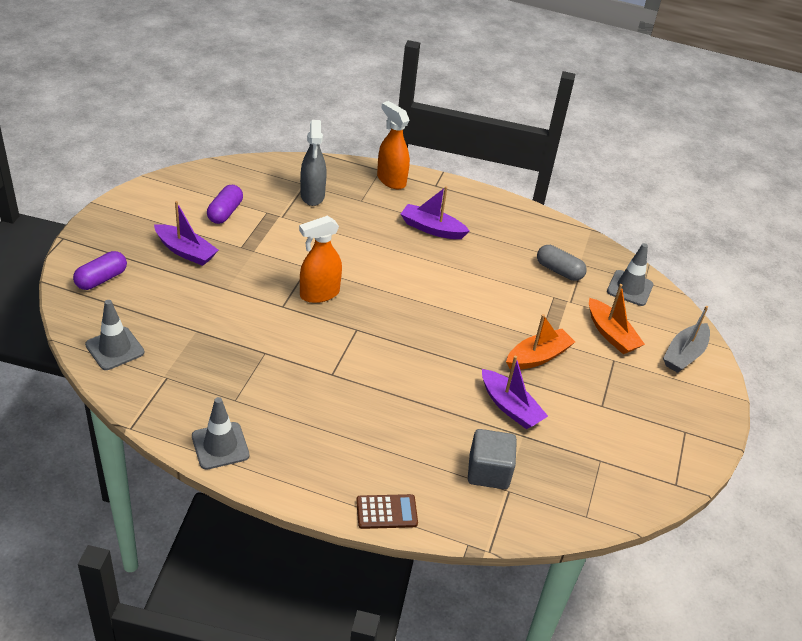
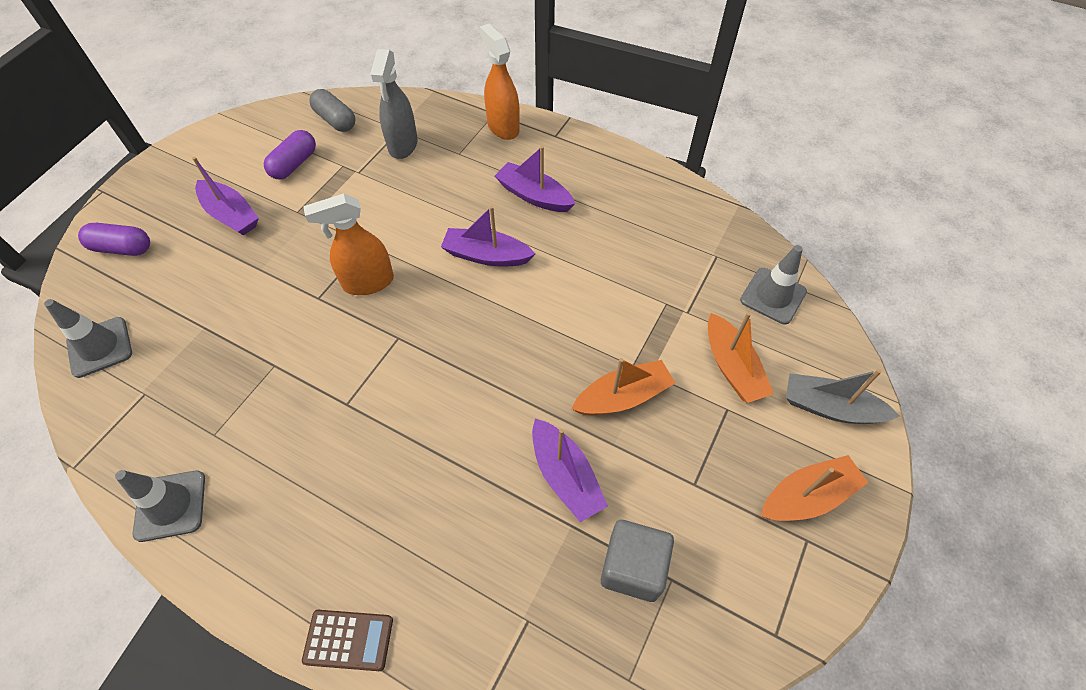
camera: 15 degrees right, 15 degrees up
(101, 279) = (122, 248): purple capsule -> purple capsule turned 45 degrees clockwise
(407, 271) = (486, 256): none -> purple boat
(488, 472) = (507, 584): grey cube -> grey cube (633, 567)
(559, 271) = (682, 264): grey capsule -> grey capsule (335, 120)
(679, 407) = (807, 496): none -> orange boat
(684, 355) = (830, 408): grey boat -> grey boat turned 60 degrees clockwise

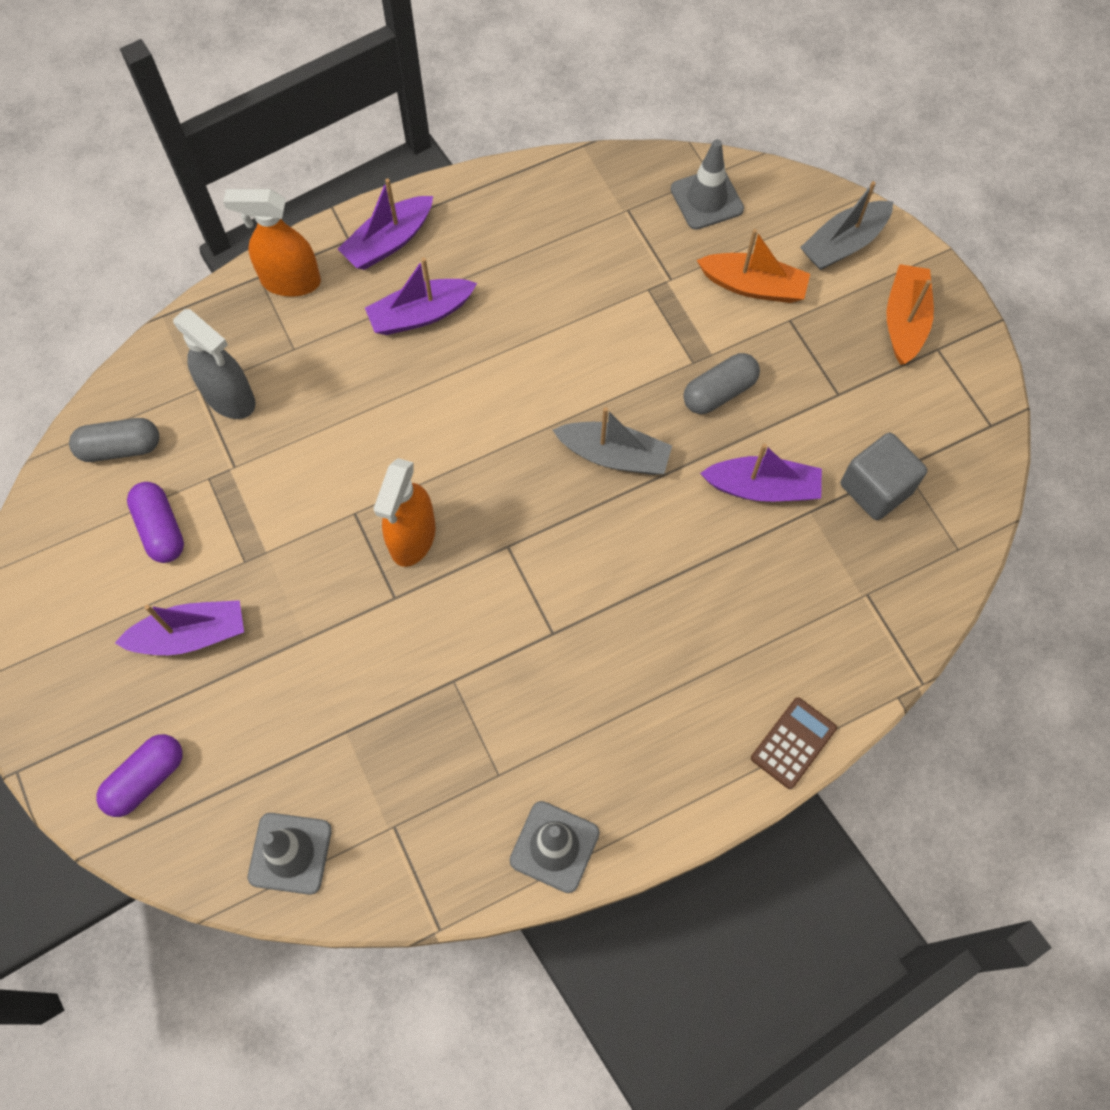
camera: 55 degrees left, 10 degrees up
(486, 256) = (466, 407): purple boat -> purple boat (389, 242)
(516, 360) = (614, 455): none -> grey boat
(623, 397) = (719, 392): orange boat -> grey capsule

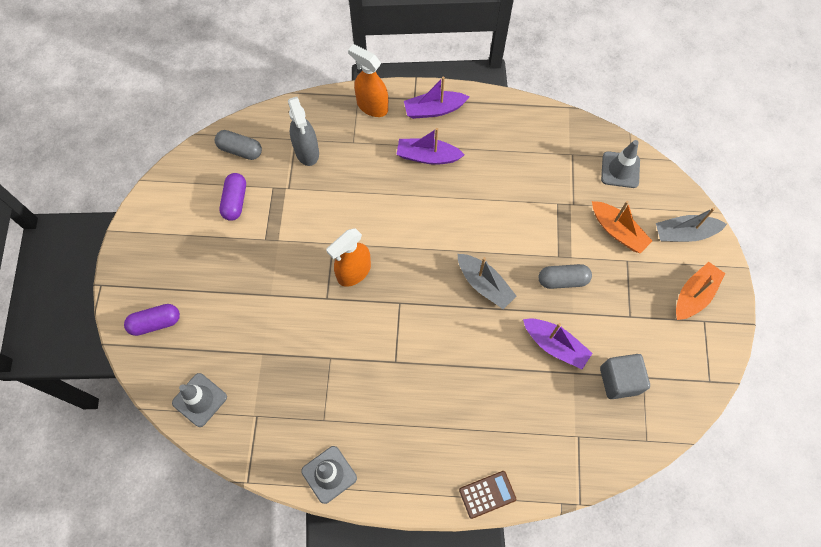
camera: 30 degrees right, 0 degrees up
(190, 635) = (218, 262): purple boat -> none

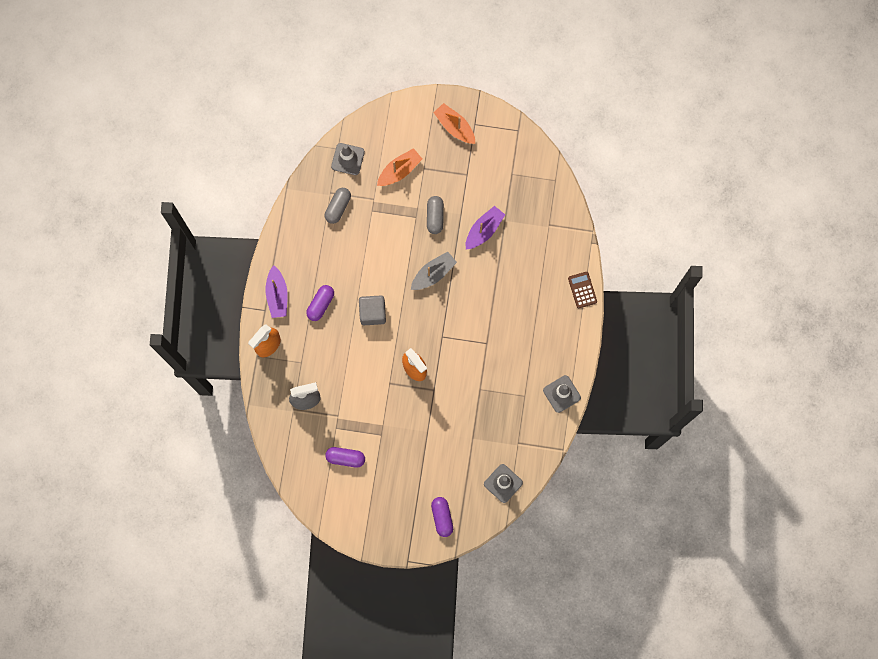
camera: 85 degrees left, 10 degrees up
(240, 150) = (299, 454): grey capsule -> grey capsule (338, 207)
(427, 156) = (320, 304): purple boat -> purple capsule
(619, 380) = (512, 190): grey cube -> grey cube (372, 313)
(684, 233) = (406, 123): grey boat -> none

